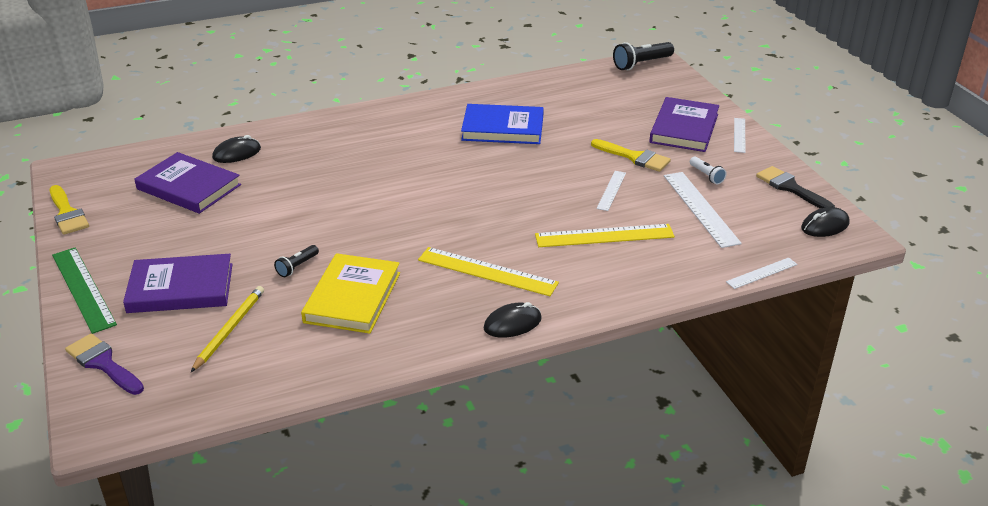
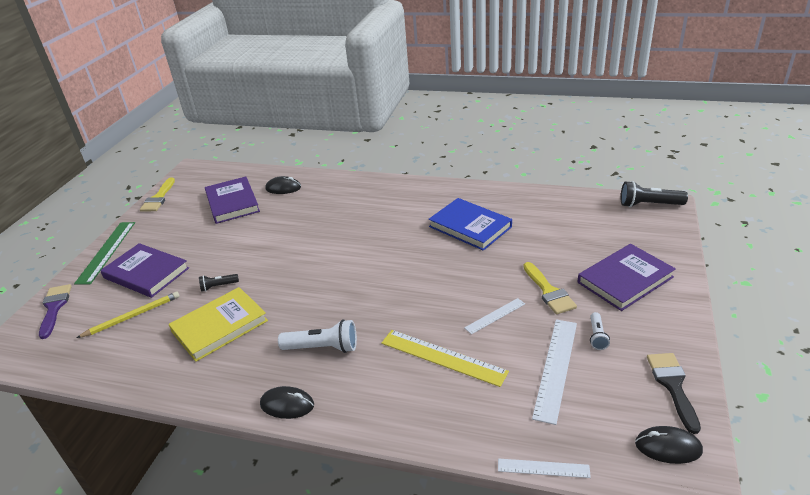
camera: 40 degrees right, 0 degrees up
(487, 271) = (323, 347): yellow ruler -> white flashlight
(739, 135) = (675, 306): white ruler -> none

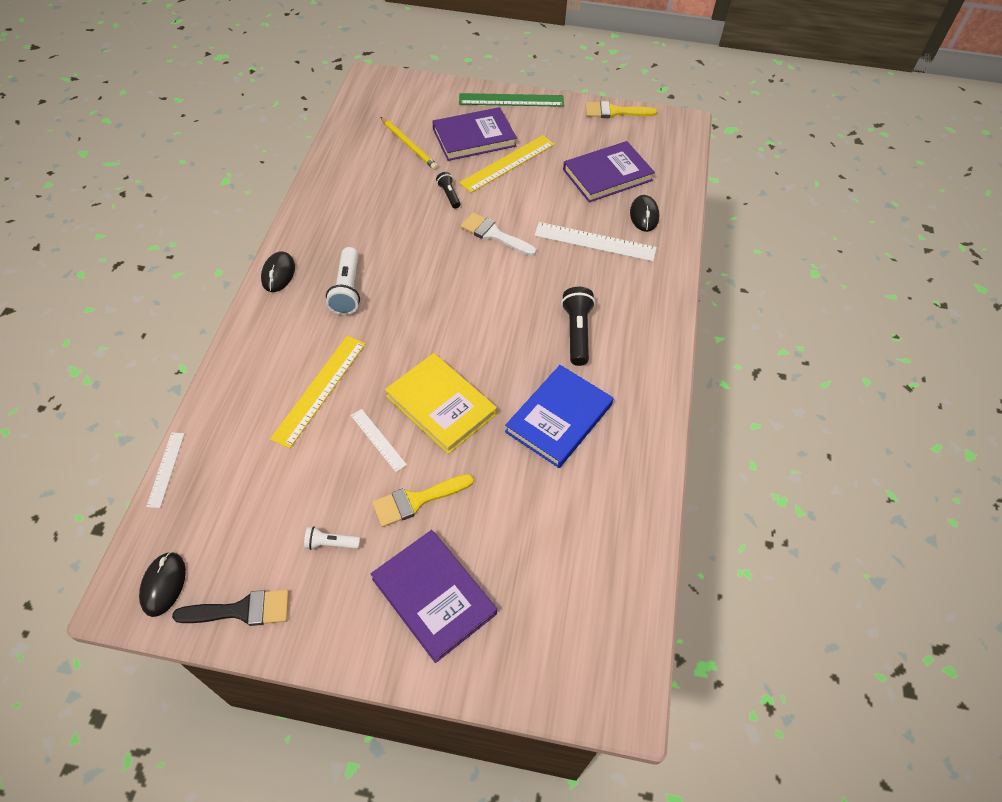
camera: 80 degrees right, 20 degrees up
(54, 308) = (426, 92): purple brush -> none
(146, 273) = (474, 137): purple book -> purple book turned 45 degrees clockwise
(193, 252) = (508, 163): none -> yellow ruler
(220, 326) = (387, 208): yellow book -> yellow book (441, 405)
(278, 259) = (494, 234): none -> white brush
(555, 368) = (288, 493): white ruler -> white ruler (595, 241)
(649, 205) = (625, 672): black flashlight -> black flashlight (577, 332)

